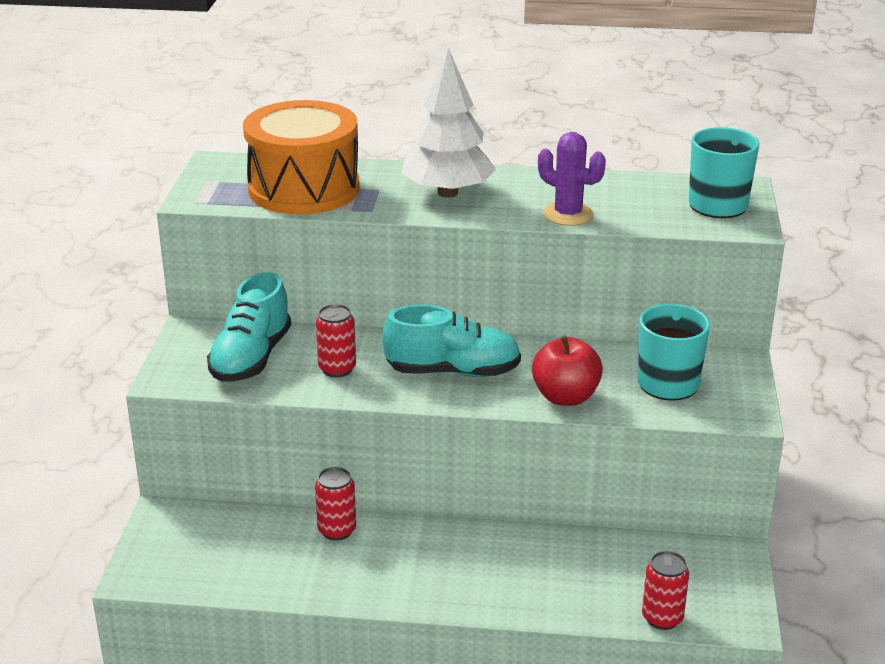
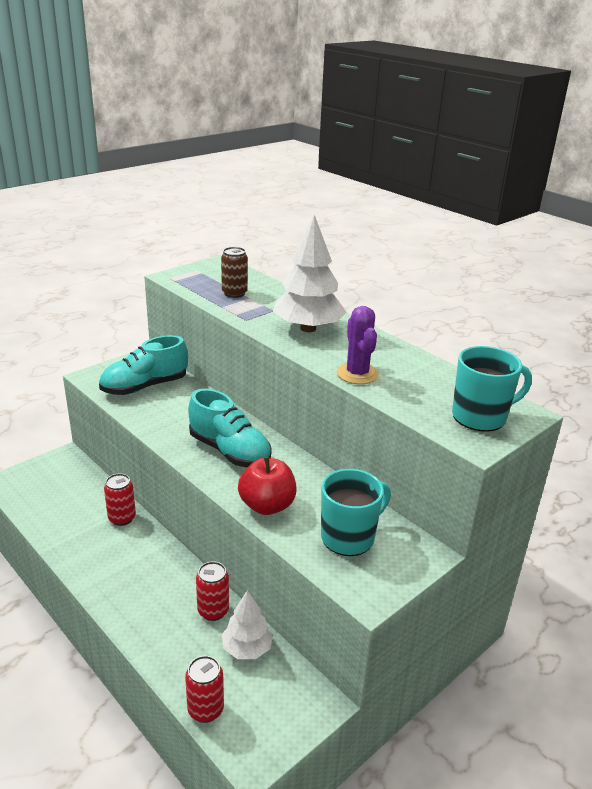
camera: 40 degrees right, 0 degrees up
(304, 189) = (234, 293): orange drum -> brown can
(337, 369) = (174, 415): red can -> red can (213, 611)
(626, 555) = (247, 648): none -> white tree

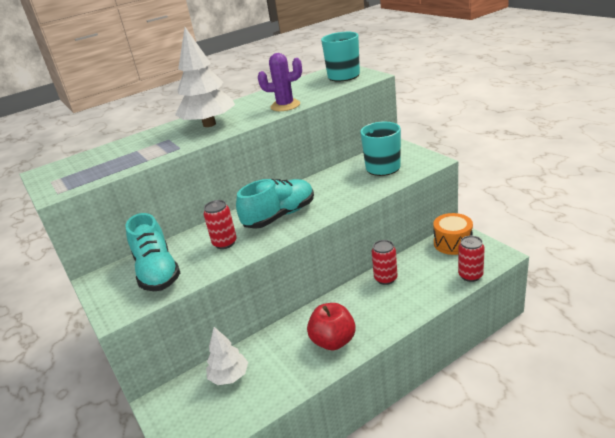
camera: 75 degrees left, 0 degrees up
(122, 518) = (273, 341): red can -> red can (225, 243)
(234, 293) = (122, 157): brown can -> none
(247, 648) = (418, 261): white tree -> white tree (229, 376)
(267, 505) = (349, 196): red apple -> red apple (333, 341)
(290, 694) = (452, 243): none -> orange drum

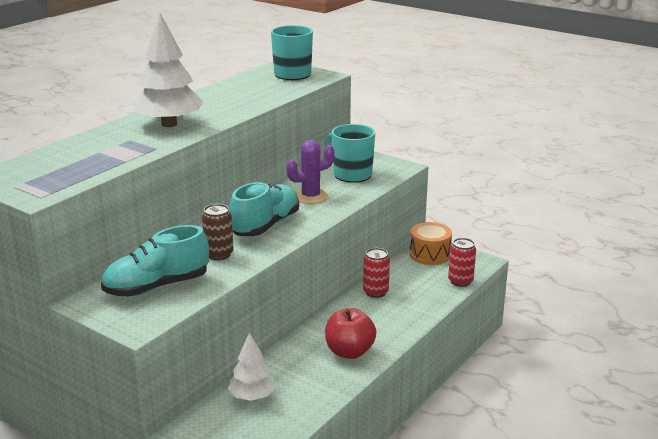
camera: 25 degrees left, 5 degrees down
(157, 272) = (157, 287): turquoise shoe -> turquoise shoe turned 105 degrees clockwise
(225, 243) = (219, 254): red can -> brown can
(285, 106) = (248, 105): purple cactus -> purple cactus (310, 196)

